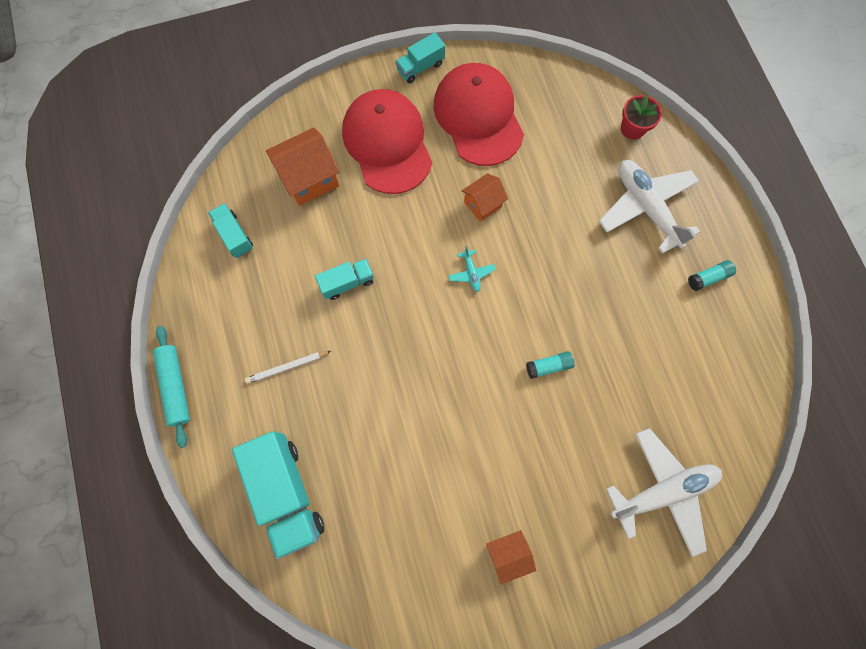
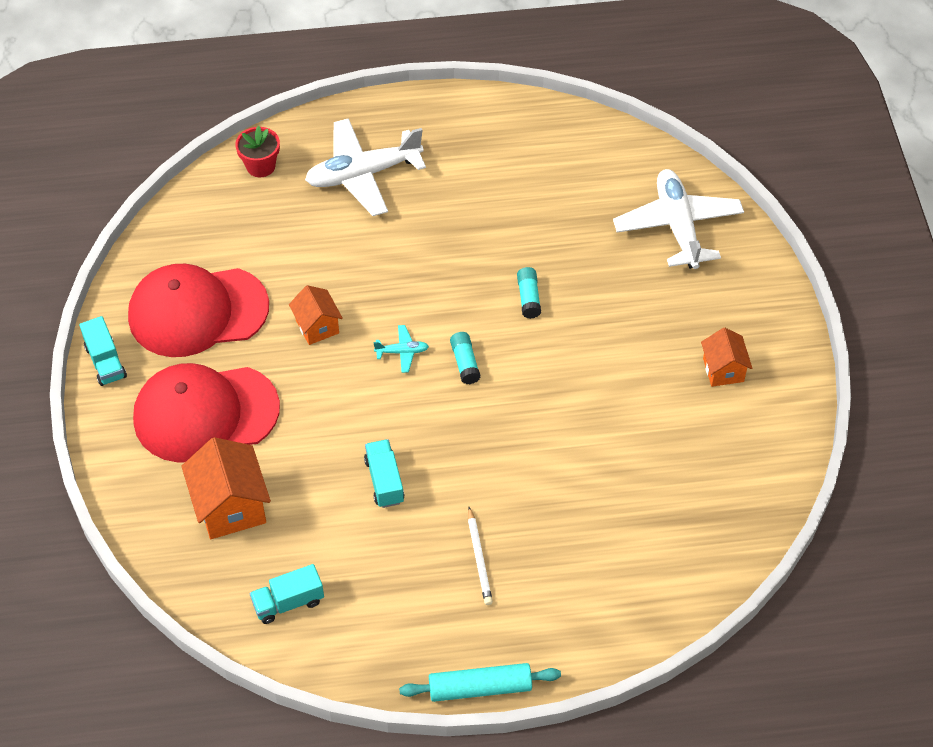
camera: 80 degrees left, 20 degrees down
(286, 492) = (630, 574): turquoise truck -> none
(708, 278) = (458, 139): turquoise glue stick -> turquoise glue stick (465, 363)

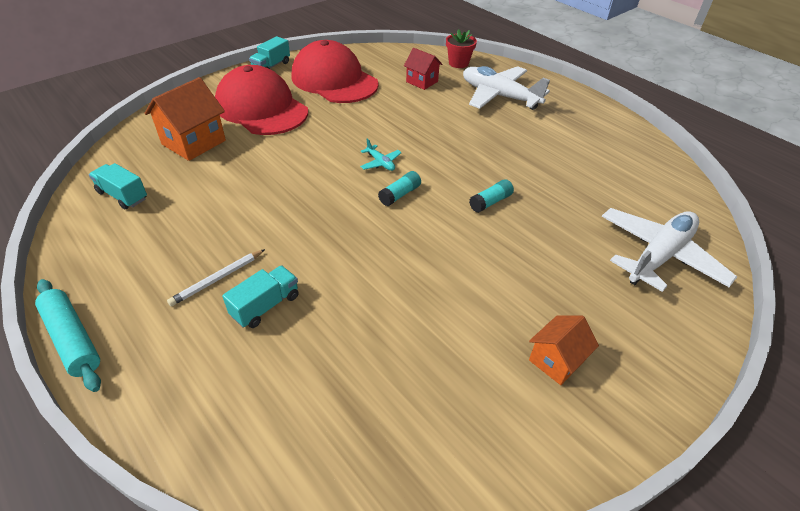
camera: 55 degrees right, 10 degrees down
(273, 227) = (422, 82): none -> red house
(317, 326) = (366, 122): orange house -> none
(384, 481) = (261, 198): turquoise truck -> turquoise truck (265, 306)

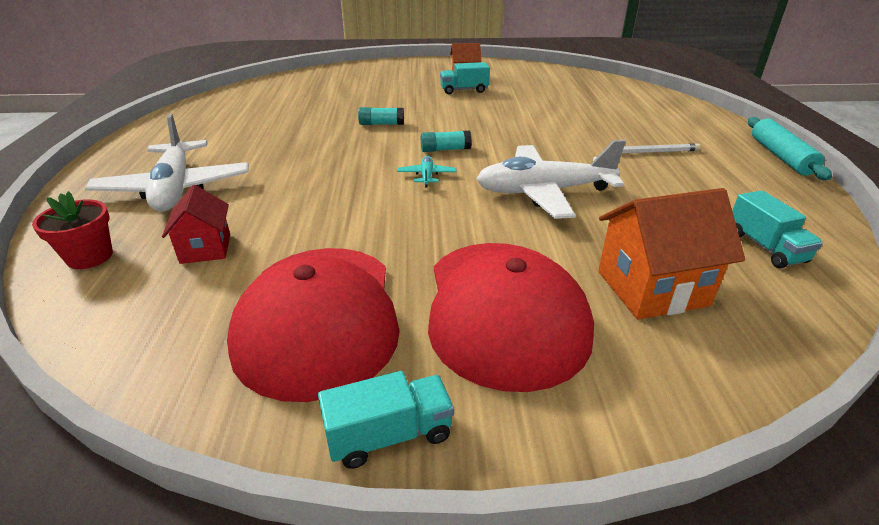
camera: 140 degrees left, 10 degrees down
(265, 306) = (619, 131): turquoise truck -> turquoise truck (464, 90)
(659, 256) = (336, 80): white plane -> white plane (544, 192)

